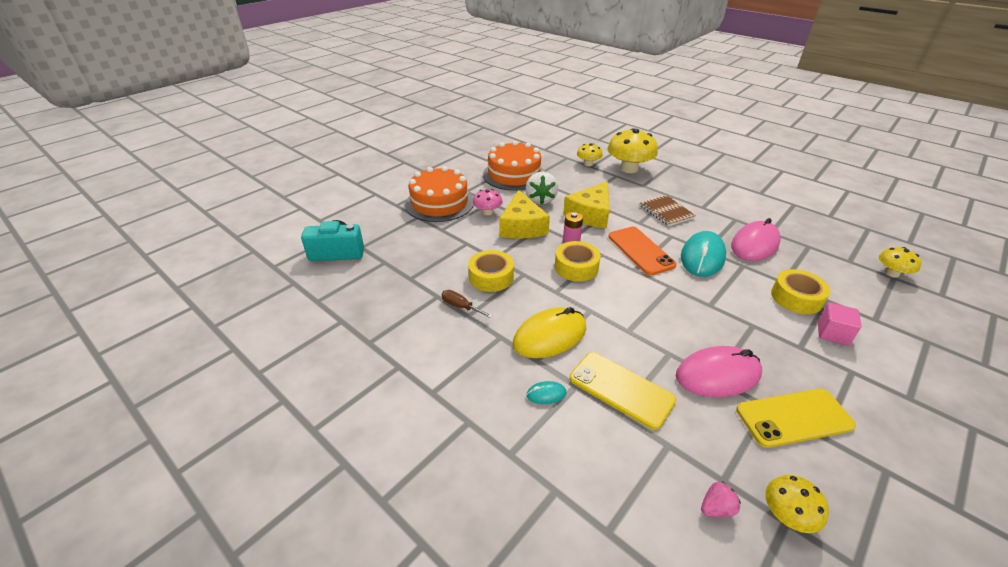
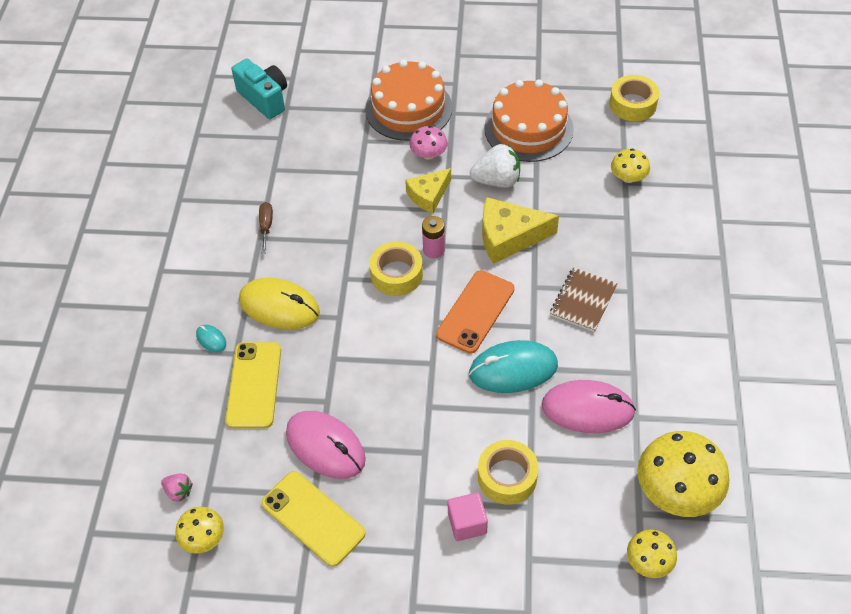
camera: 55 degrees right, 15 degrees up
(491, 277) = (324, 221): yellow tape -> yellow tape (632, 104)
(522, 226) = (428, 195): yellow cheese -> yellow cheese, size x0.66
(540, 199) = (497, 180): white strawberry -> white strawberry turned 150 degrees counterclockwise
(629, 169) = (658, 220): yellow mushroom -> yellow mushroom (677, 490)

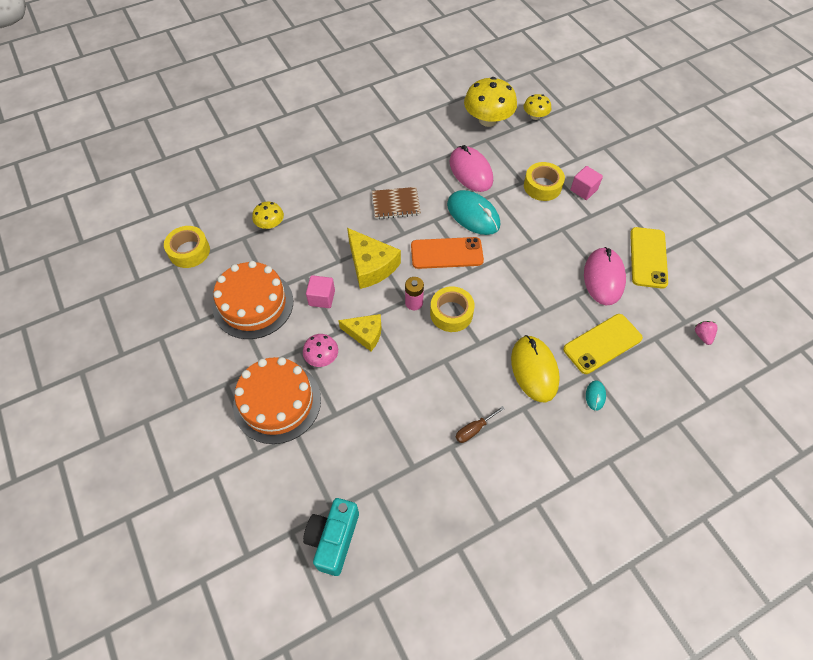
camera: 125 degrees left, 5 degrees up
(203, 538) = (711, 303): yellow mushroom -> none
(497, 180) = (322, 298): white strawberry -> pink cube

